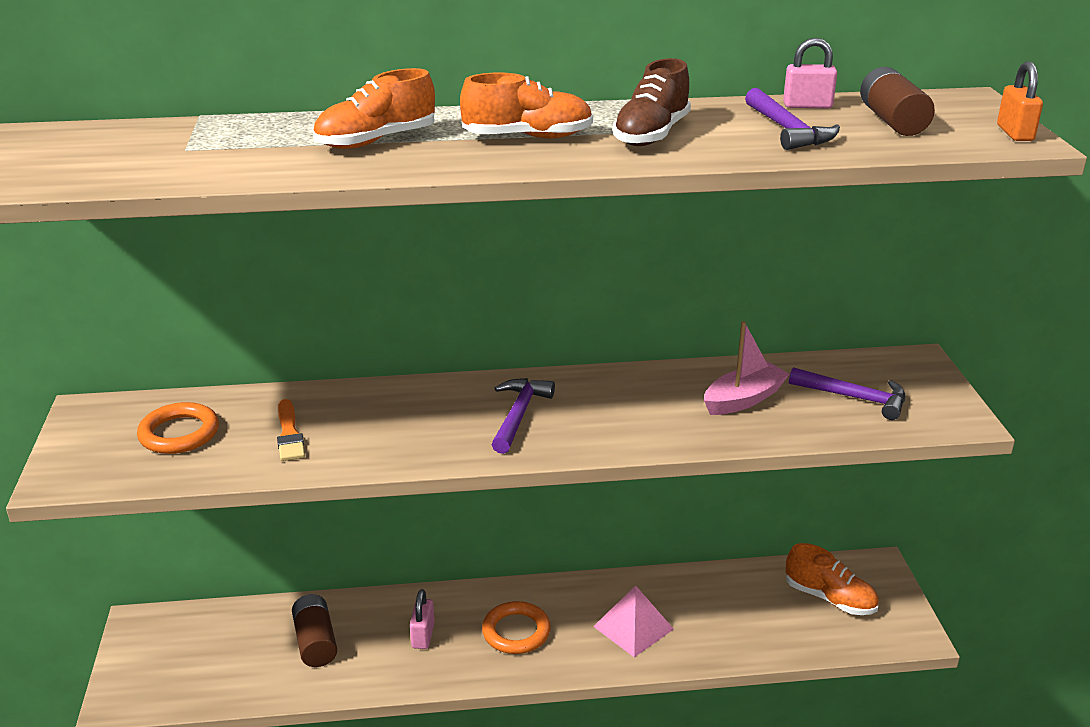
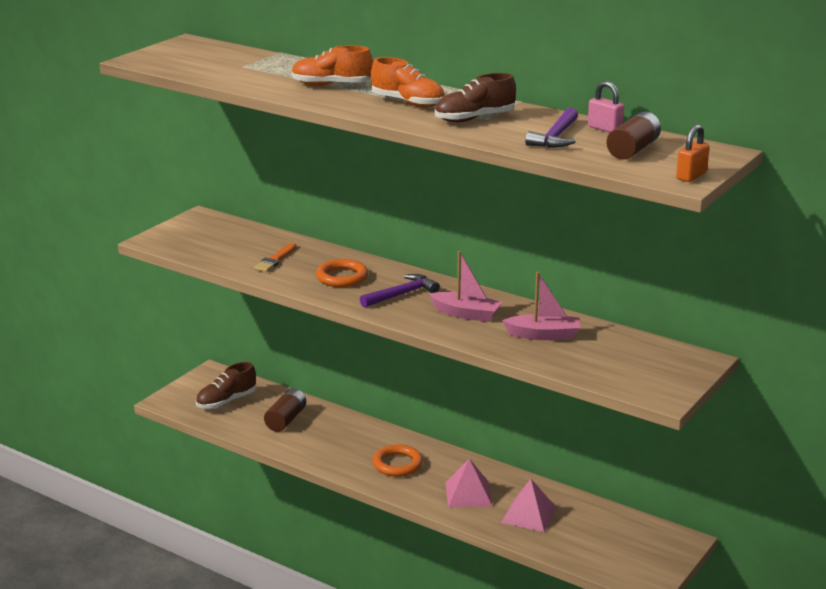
camera: 40 degrees right, 5 degrees down
(179, 433) = (226, 241): orange ring -> orange ring (342, 277)
(207, 656) = (226, 401): none -> brown shoe
(423, 635) = (344, 442): pink padlock -> none
(627, 409) = (466, 314): none -> pink boat
(720, 618) = (529, 515): none -> pink pyramid
(830, 598) = (619, 539): orange shoe -> none
(854, 398) = (615, 360): purple hammer -> none

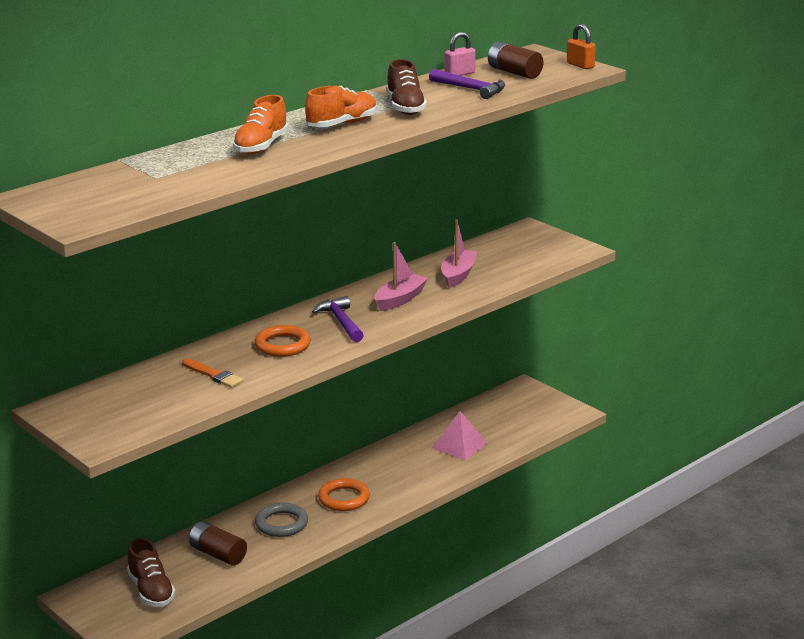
camera: 75 degrees left, 0 degrees up
(343, 440) = (281, 523): none -> grey ring
(468, 494) = (413, 469): pink pyramid -> none

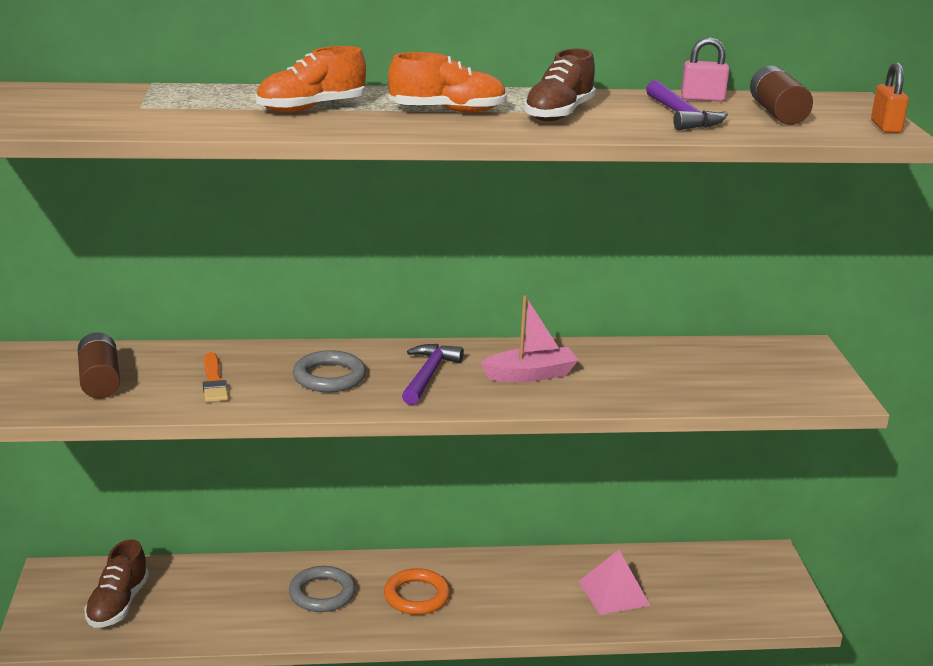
camera: 35 degrees right, 0 degrees up
(218, 554) = (223, 596): brown battery -> brown battery (100, 381)
(282, 345) = (329, 377): orange ring -> grey ring
(458, 275) = (639, 372): pink boat -> none

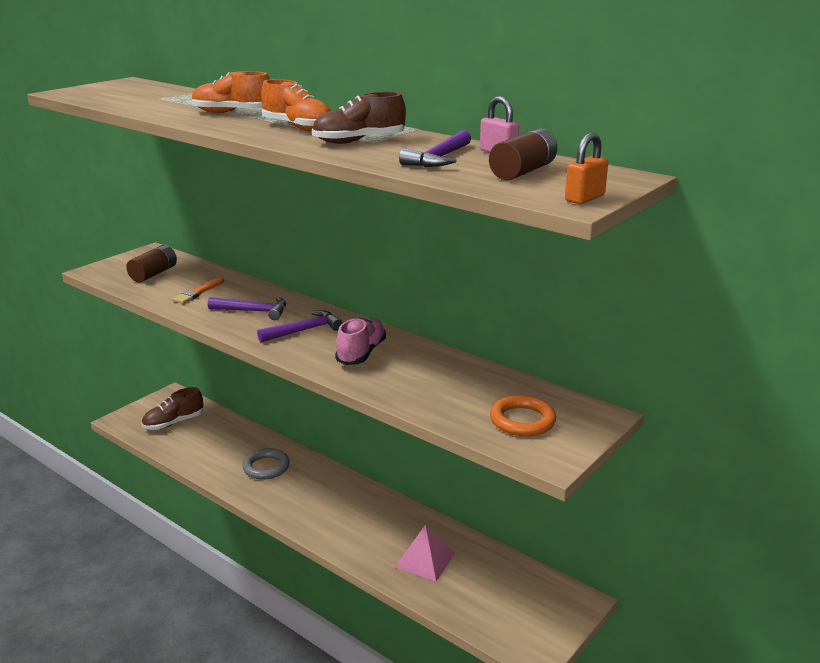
camera: 45 degrees right, 0 degrees up
(329, 377) = (253, 311): grey ring -> purple hammer
(416, 596) = (309, 495): orange ring -> orange ring (522, 420)
(530, 375) = (361, 353): pink boat -> pink shoe

